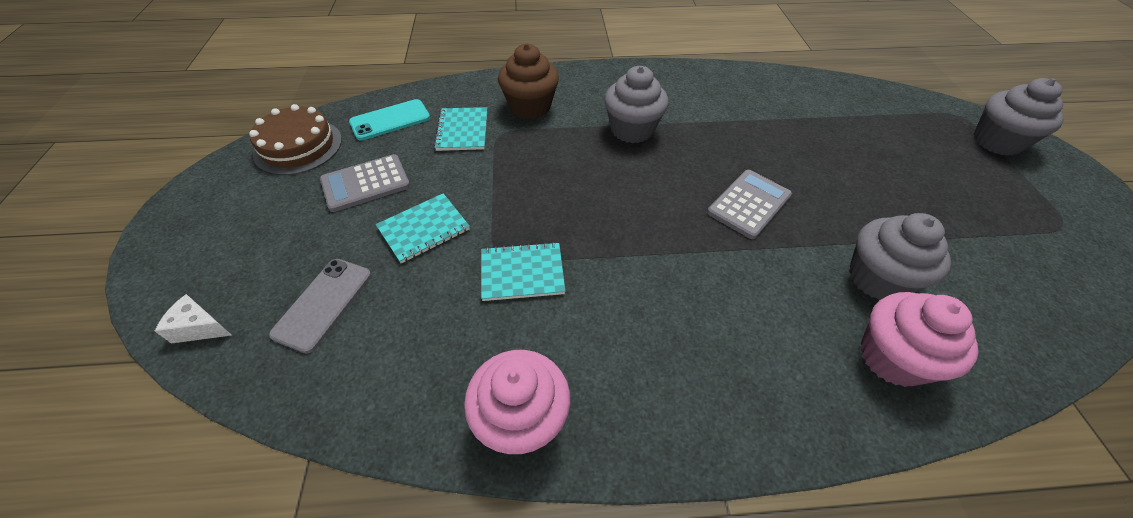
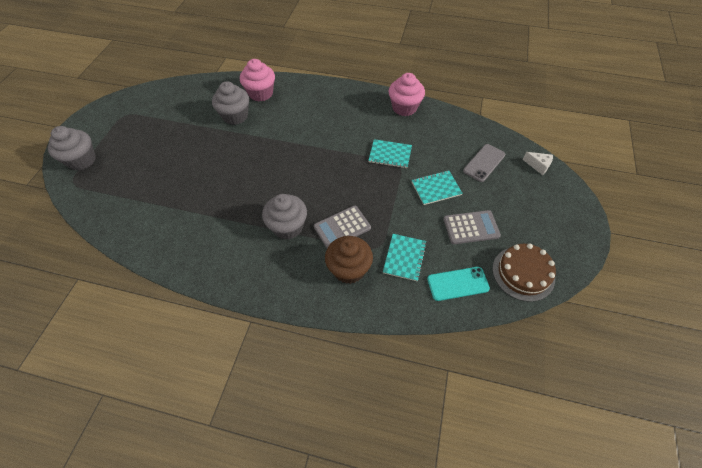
camera: 160 degrees left, 5 degrees up
(749, 204) = (258, 160): grey calculator -> grey calculator (342, 227)

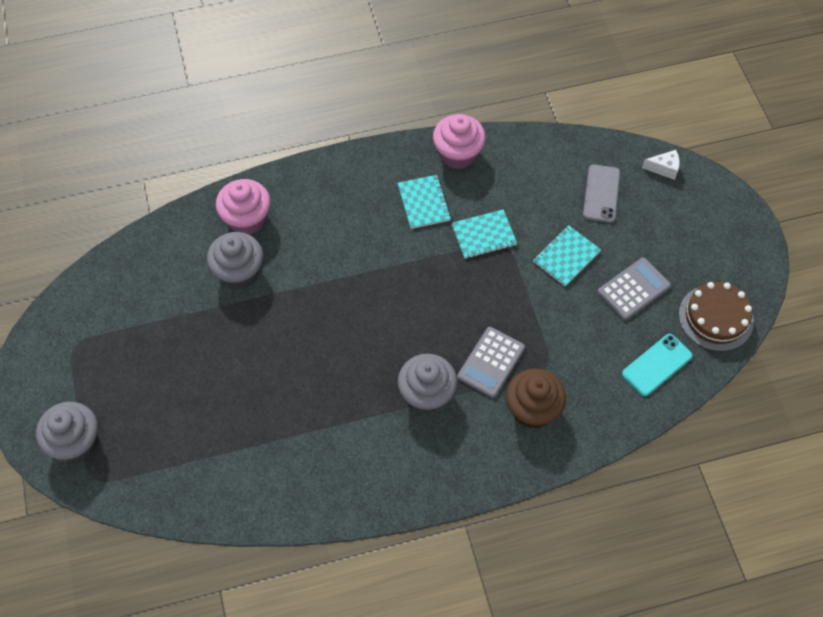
camera: 30 degrees left, 5 degrees up
(404, 258) = (583, 364): turquoise notebook -> turquoise notebook (423, 203)

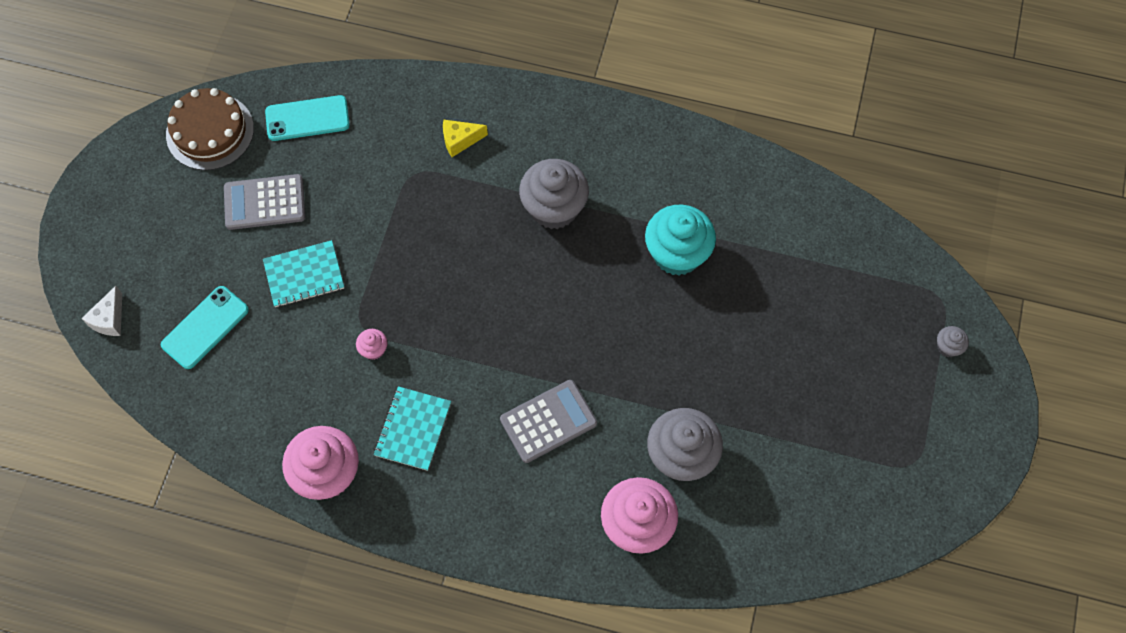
camera: 150 degrees left, 5 degrees up
(76, 442) = (947, 347): grey cupcake -> grey cupcake, size x0.44
(314, 408) = (677, 254): none -> turquoise cupcake
(483, 235) = (374, 349): turquoise notebook -> pink cupcake
(491, 362) = (467, 206): grey calculator -> grey calculator (548, 421)
(532, 409) = (460, 140): brown cupcake -> yellow cheese
(601, 194) = (205, 327): grey phone -> turquoise phone
(664, 168) = (109, 319): white cheese -> white cheese turned 105 degrees counterclockwise

